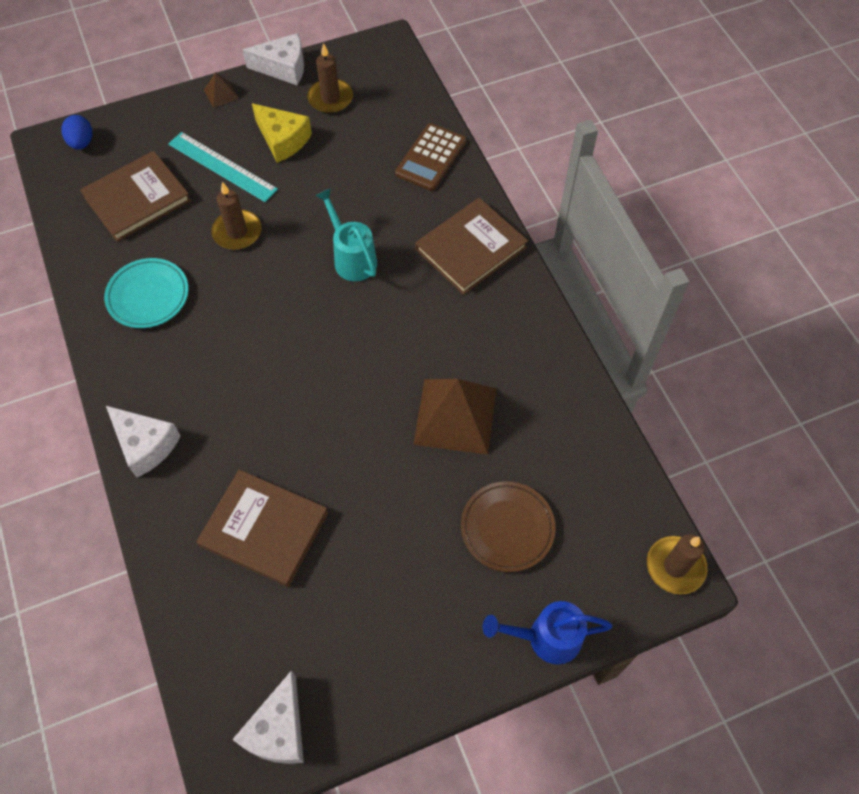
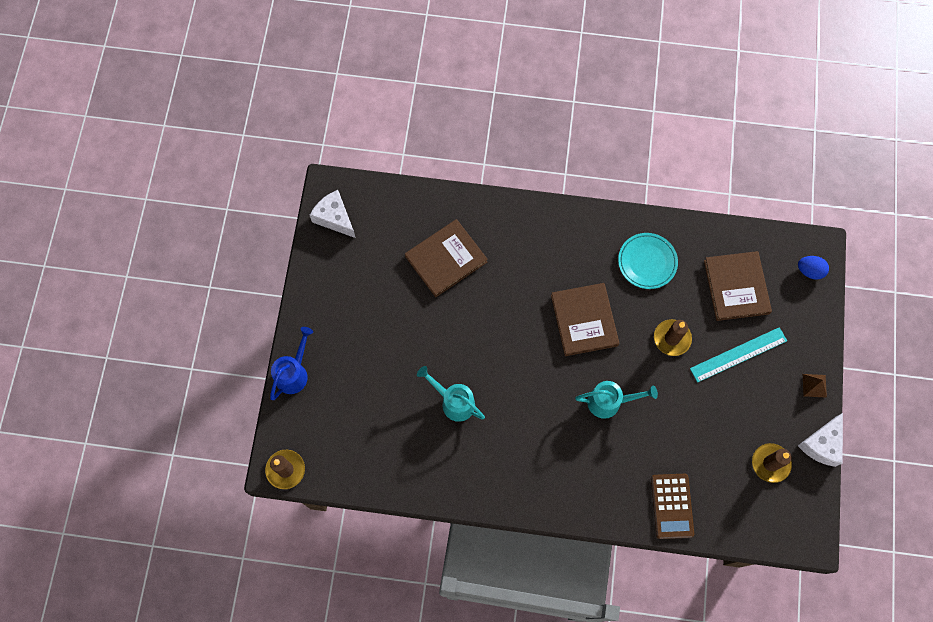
camera: 120 degrees right, 10 degrees up
(145, 445) = (537, 219): white cheese -> none
(283, 140) = (744, 408): yellow cheese -> none
(431, 157) = (672, 506): brown calculator -> brown calculator turned 150 degrees counterclockwise
(455, 416) = (453, 401): brown pyramid -> turquoise watering can
(471, 248) = (574, 486): brown book -> brown book (584, 320)
(507, 528) = (366, 389): brown plate -> none

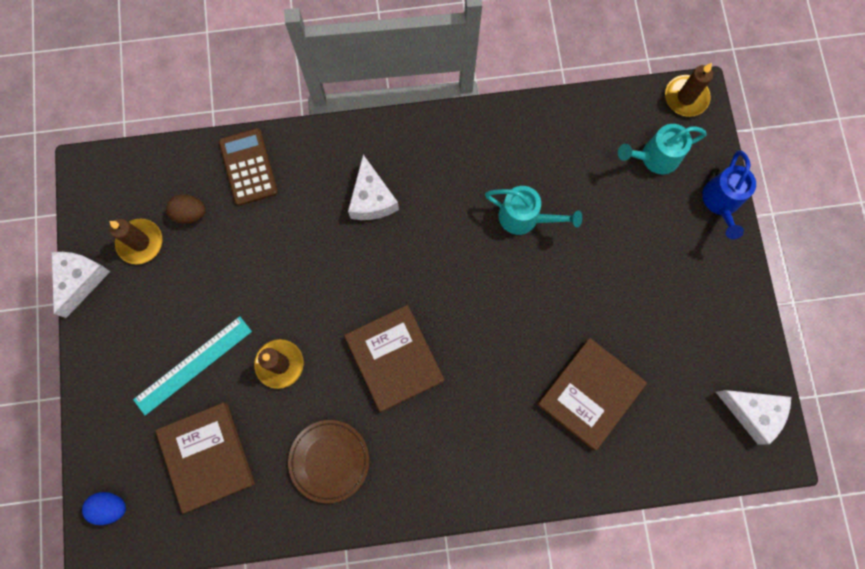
camera: 165 degrees right, 5 degrees up
(573, 450) = (372, 199): none -> white cheese
(609, 402) = (342, 265): turquoise watering can -> turquoise watering can (654, 158)
(647, 262) = (329, 461): turquoise plate -> brown plate
(726, 477) = (190, 213): none -> brown egg
(814, 385) = (94, 350): brown pyramid -> none

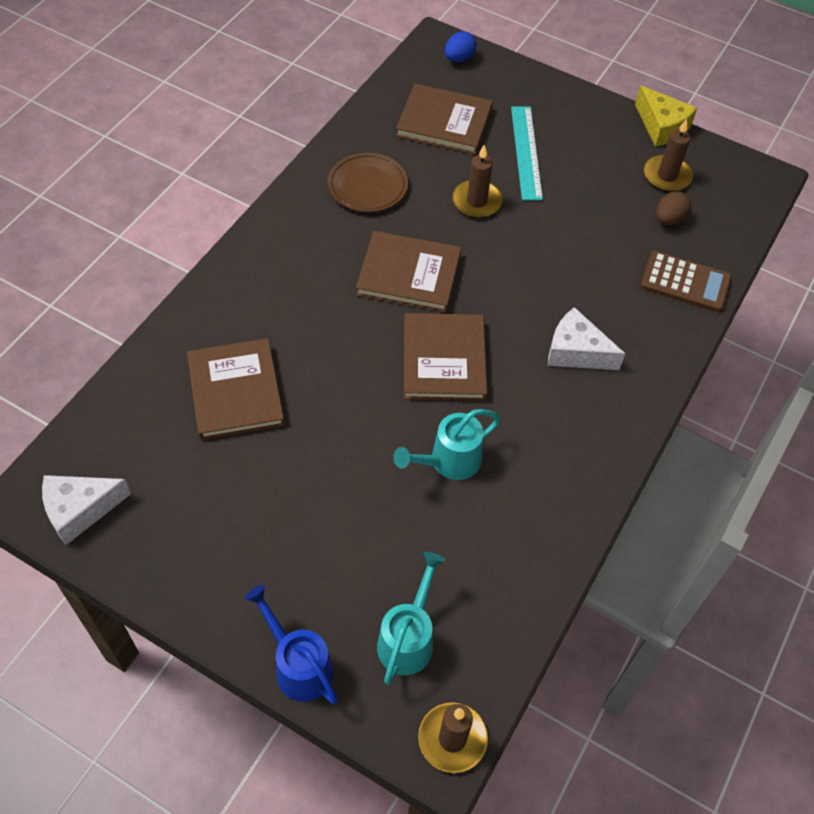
camera: 125 degrees right, 20 degrees down
(80, 280) = (661, 126): white cheese -> yellow cheese
(449, 278) = (444, 360): none -> brown book

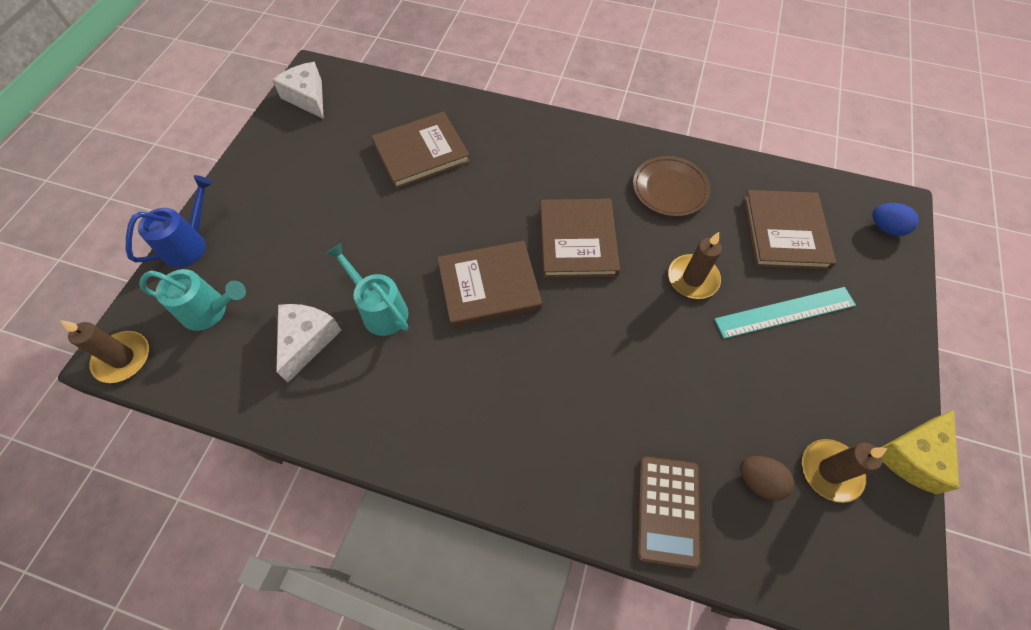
camera: 80 degrees right, 5 degrees up
(576, 352) = (530, 401): white cheese -> white cheese (307, 340)

